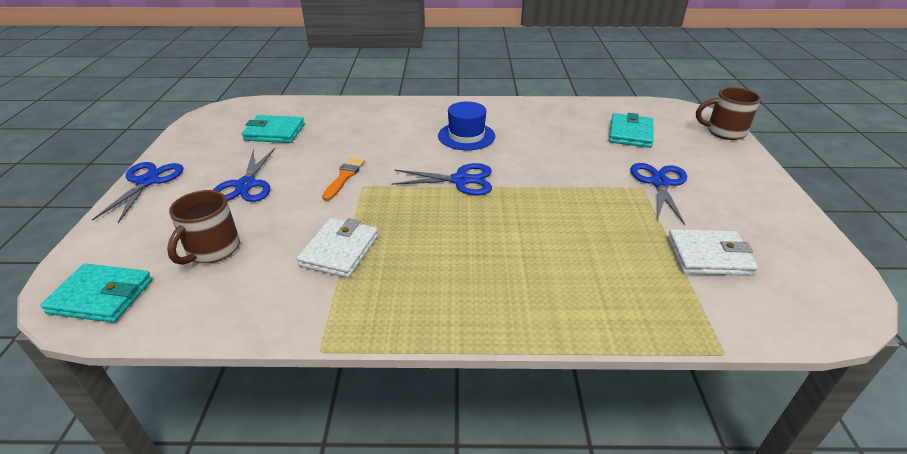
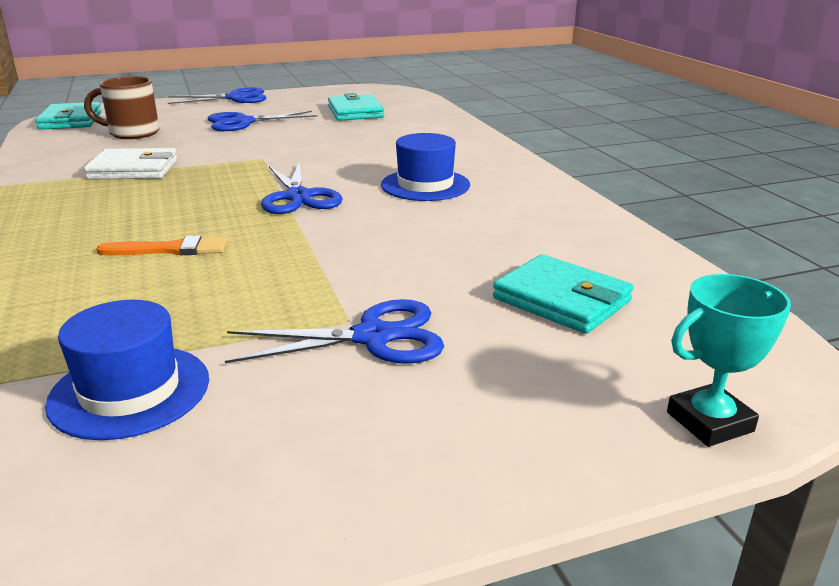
camera: 70 degrees right, 10 degrees down
(344, 177) = (276, 149): orange brush -> orange brush (170, 249)
(630, 134) = (561, 300): turquoise wallet -> turquoise wallet turned 45 degrees clockwise
(708, 256) = (130, 391): white wallet -> blue hat
(724, 132) = (709, 422): brown mug -> turquoise trophy

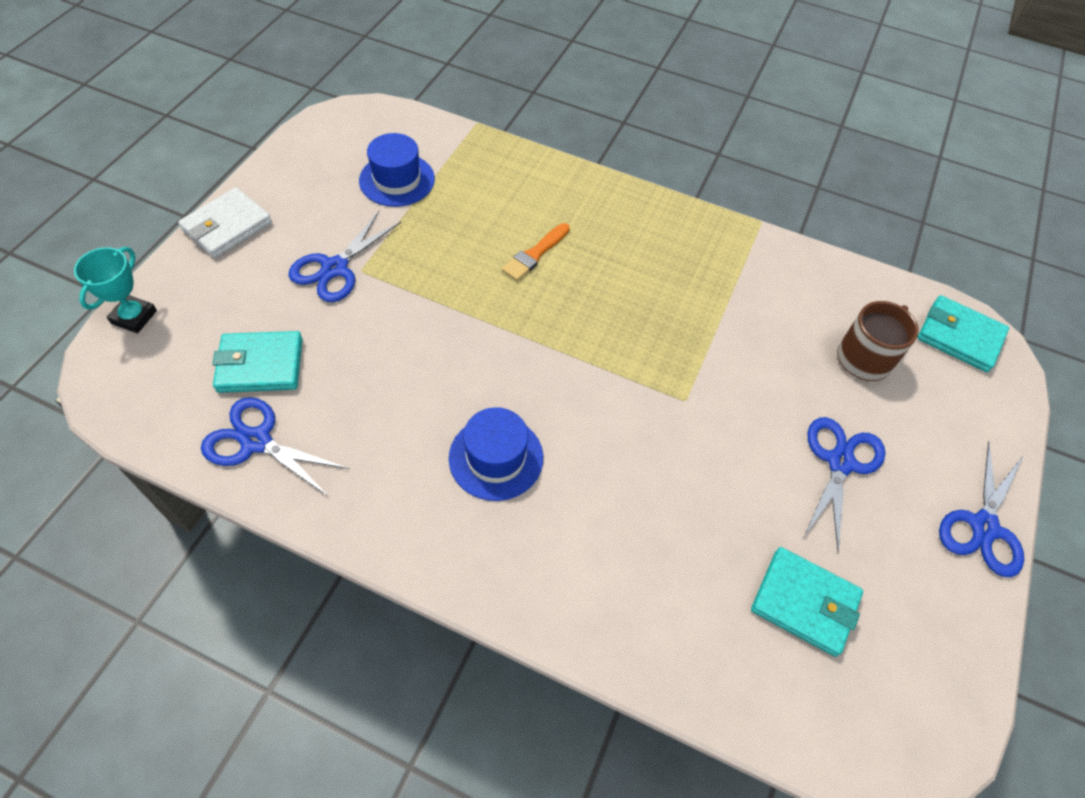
camera: 130 degrees right, 30 degrees up
(133, 169) = (731, 308): white wallet -> white wallet (227, 226)
(298, 197) = (558, 362): blue scissors -> blue scissors (256, 441)

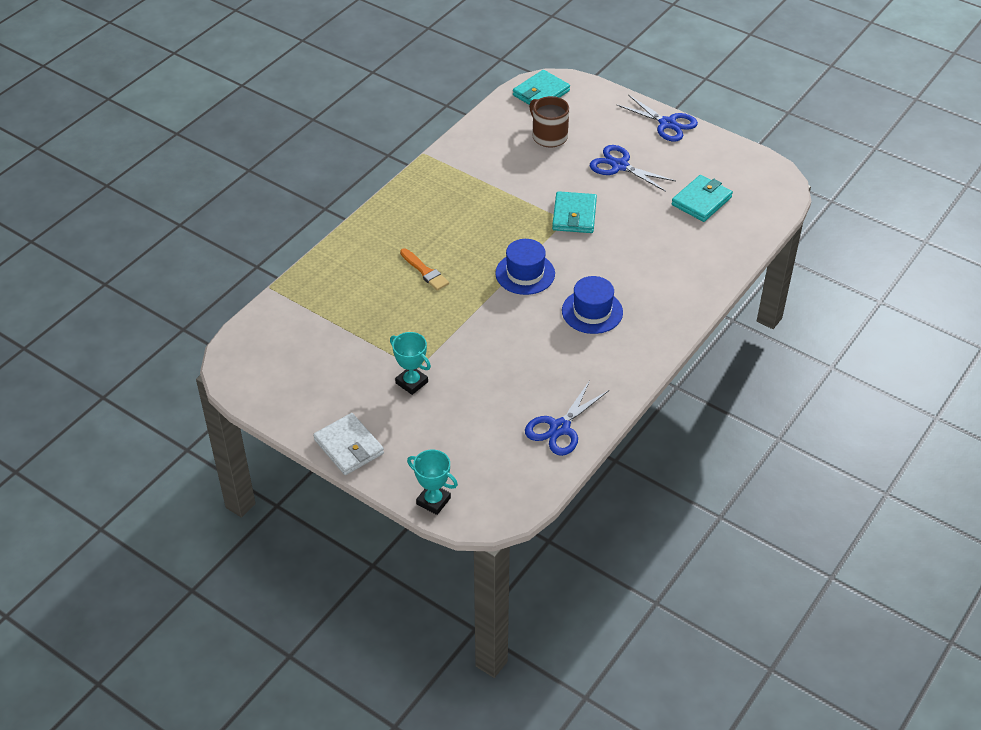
camera: 75 degrees left, 10 degrees down
(260, 365) = (495, 426): turquoise wallet -> turquoise wallet (574, 215)
(334, 268) = (411, 382): blue scissors -> turquoise trophy
(397, 180) = (324, 341): blue hat -> blue hat (525, 273)

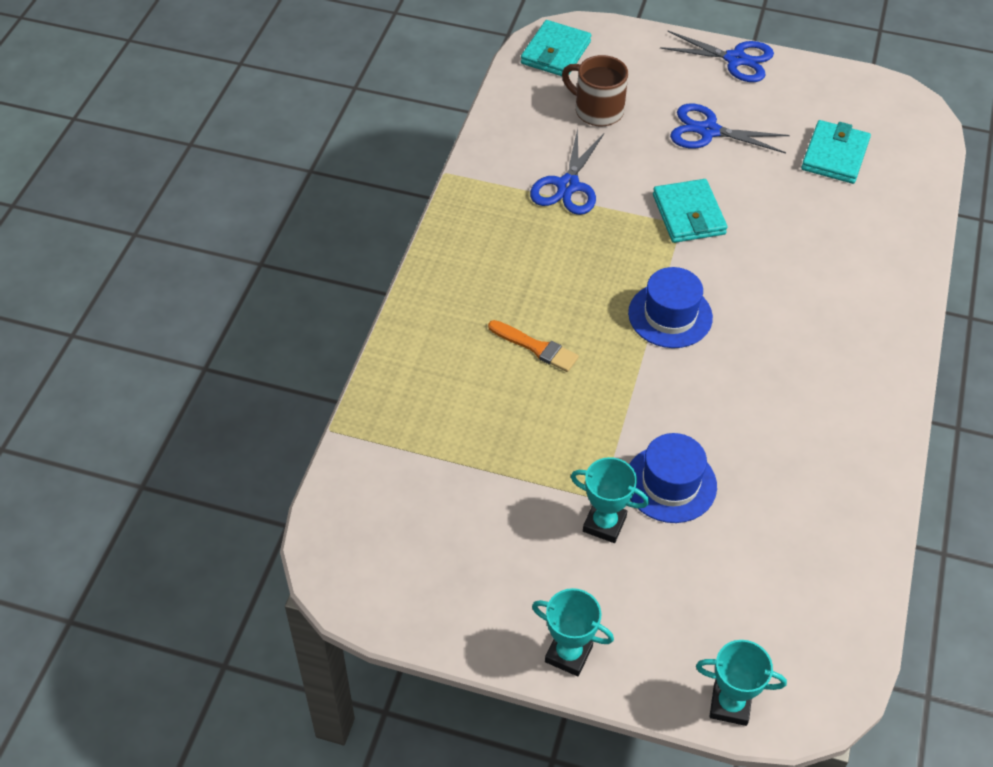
camera: 20 degrees left, 5 degrees up
(349, 447) = (568, 654): white wallet -> turquoise trophy
(559, 428) = (837, 535): blue scissors -> blue scissors (567, 186)
(592, 311) = (785, 348): blue hat -> blue hat (670, 483)

